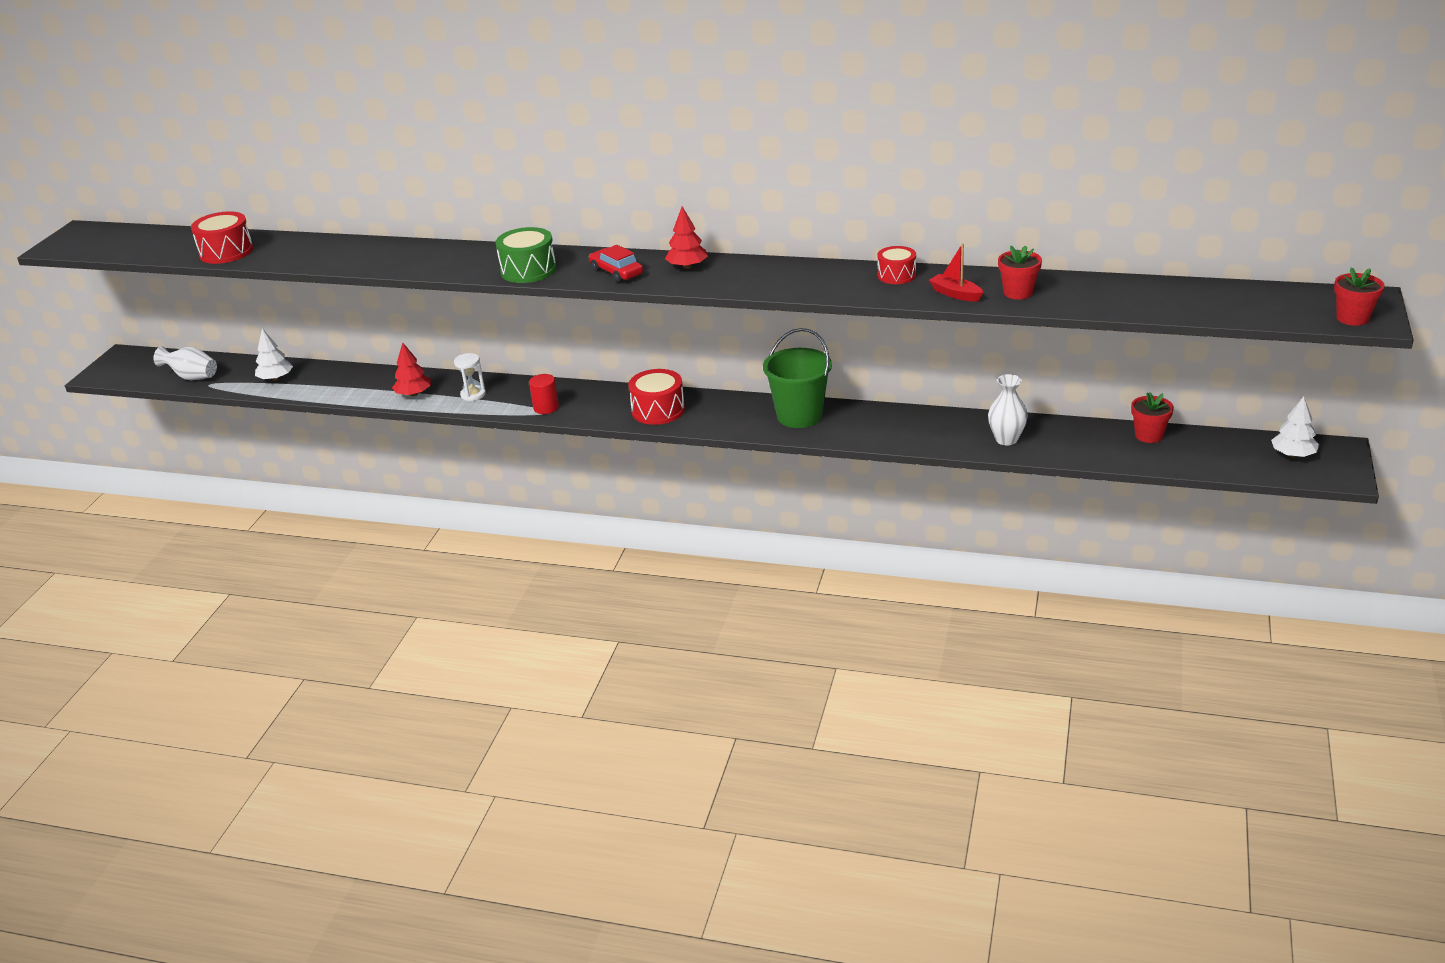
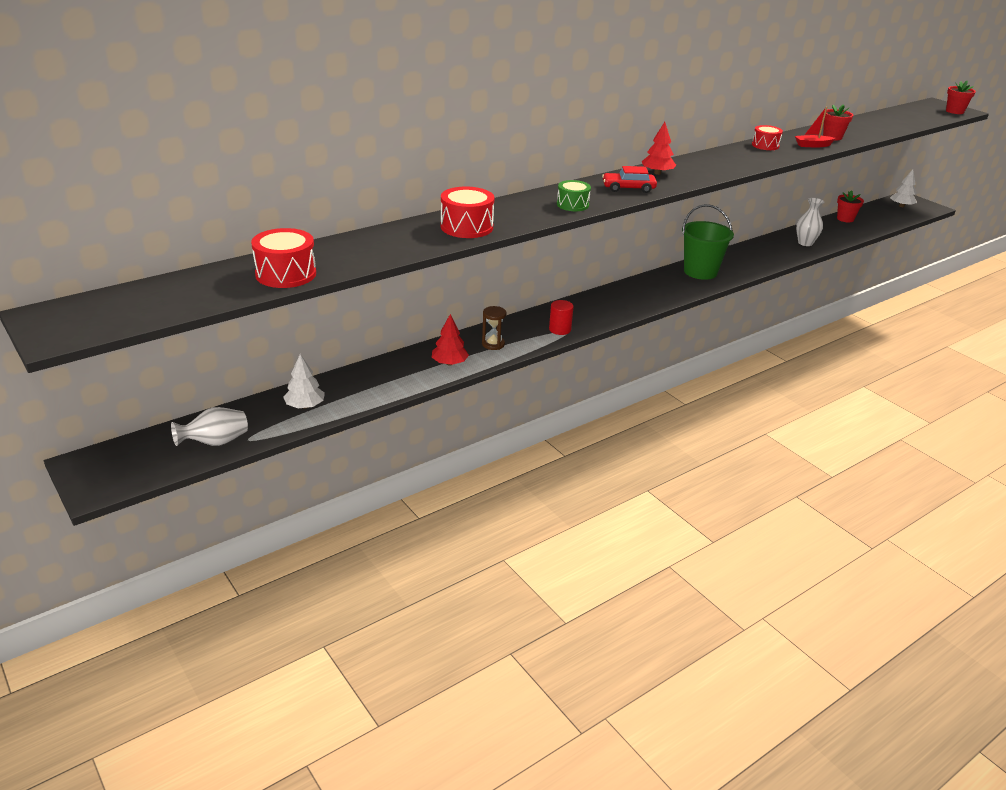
camera: 55 degrees left, 0 degrees up
(473, 394) = (493, 344): white hourglass -> brown hourglass
(528, 270) = (572, 205): green drum -> green drum, size x0.66
(658, 410) = (626, 301): red drum -> red drum (466, 227)

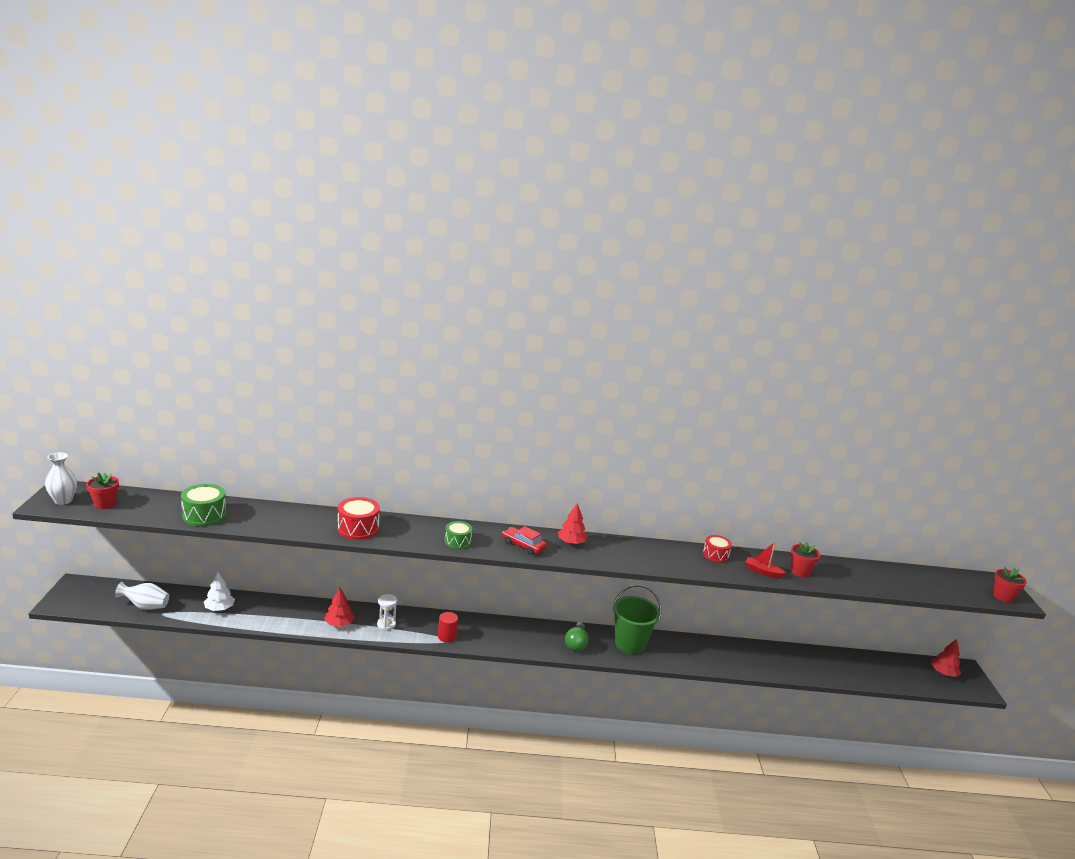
camera: 35 degrees right, 10 degrees down
(286, 274) = (204, 515): red drum -> green drum
(493, 344) = (386, 624): brown hourglass -> white hourglass
(664, 289) = (576, 643): none -> green light bulb
(805, 243) = (772, 663): white vase -> white vase (63, 500)
(845, 219) = (854, 659): red flower pot -> red flower pot (105, 504)
(901, 206) = (943, 673): white tree -> red tree

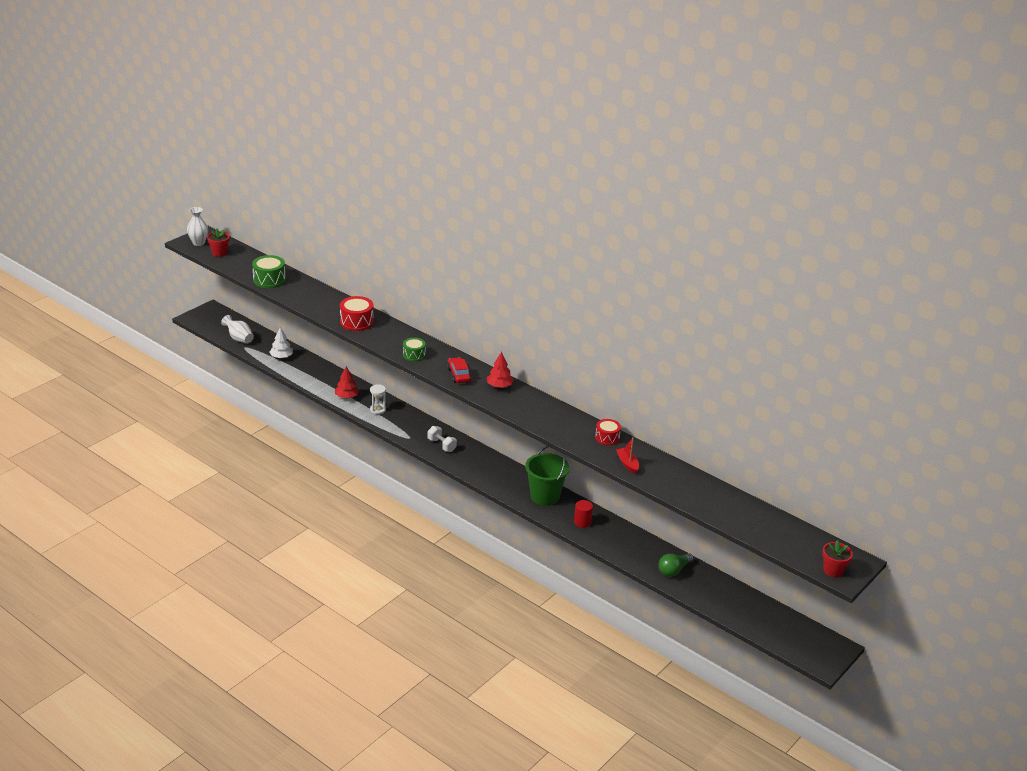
camera: 40 degrees right, 10 degrees up
(447, 636) = (410, 434): red cylinder -> red cylinder (582, 522)
(487, 634) = (441, 445): none -> white dumbbell
(576, 643) = (501, 478): green light bulb -> green light bulb (674, 570)
(800, 572) = (662, 477): red flower pot -> none
(943, 673) = (807, 639): red tree -> none

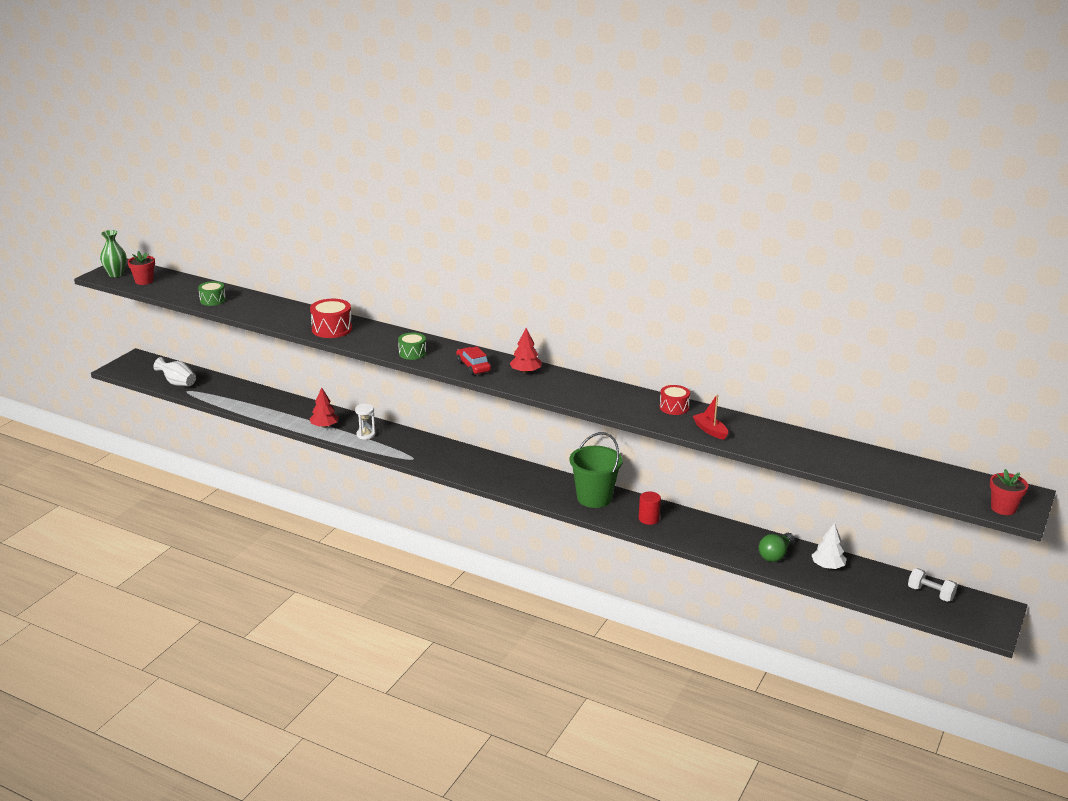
camera: 10 degrees left, 5 degrees down
(198, 243) = (116, 274): white vase -> green vase
(269, 280) = (212, 300): green drum -> green drum, size x0.66
(281, 357) = (234, 395): white tree -> white tree (827, 566)
(441, 445) = (454, 461): white dumbbell -> white dumbbell (930, 594)

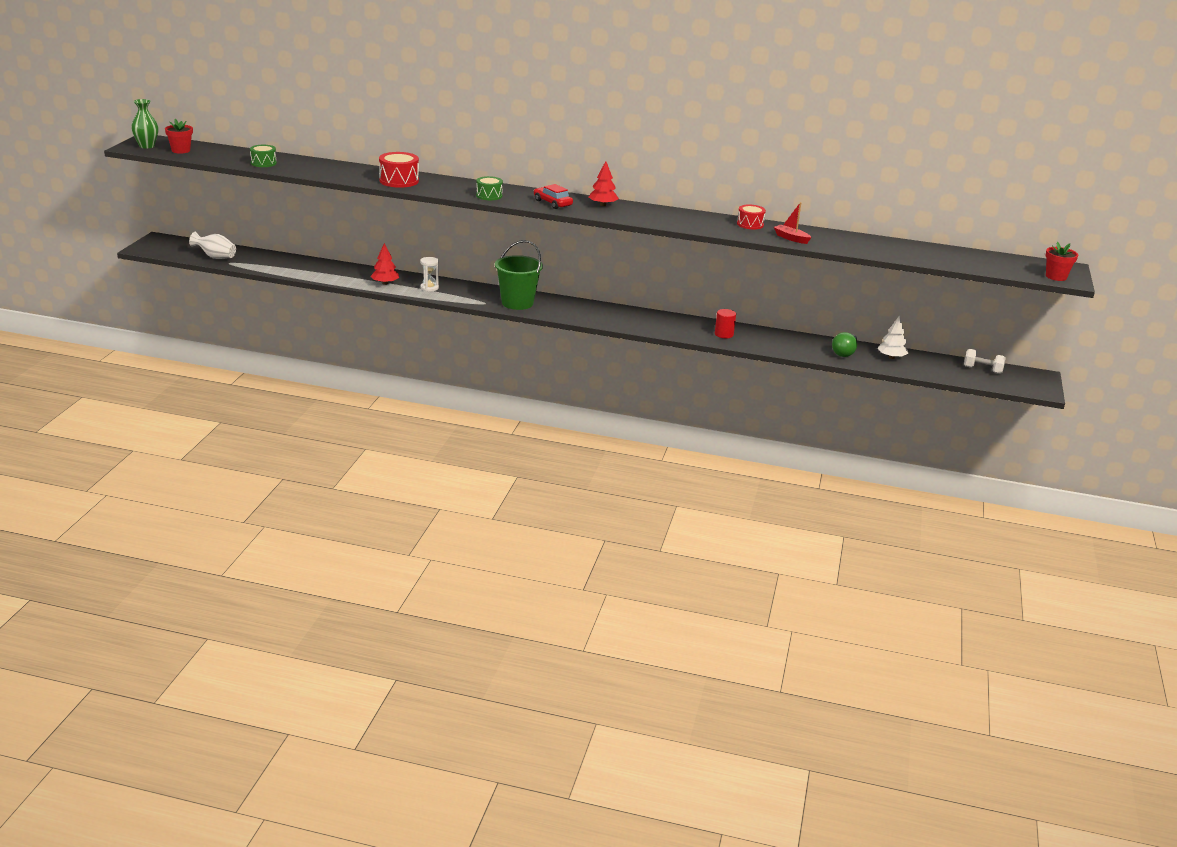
camera: 15 degrees left, 0 degrees up
(594, 498) = (668, 322): green bucket -> green bucket (517, 303)

